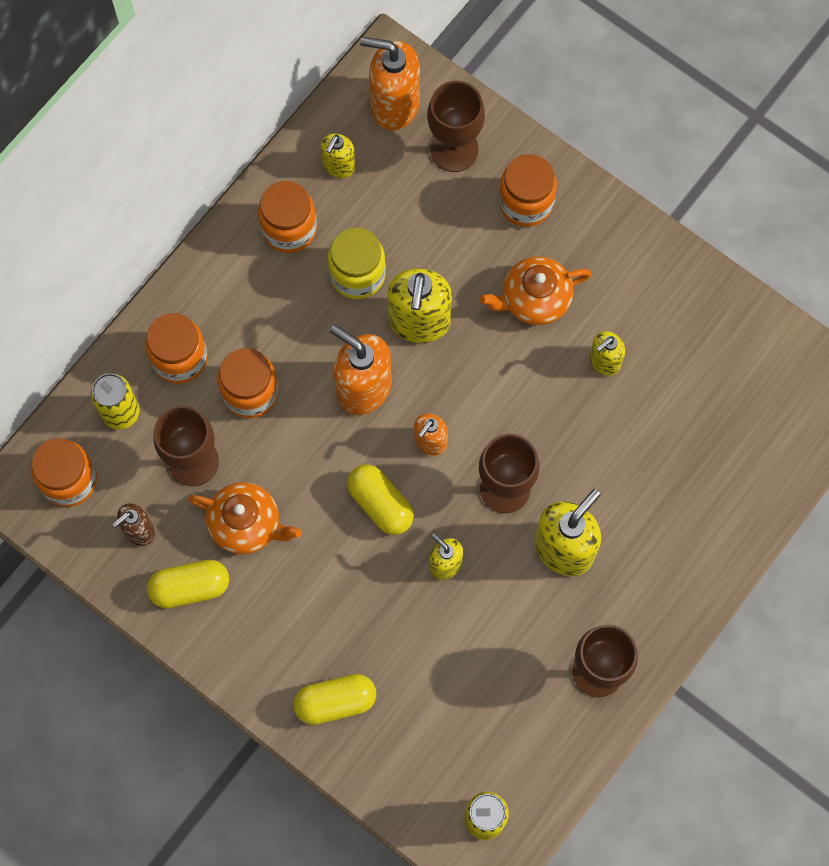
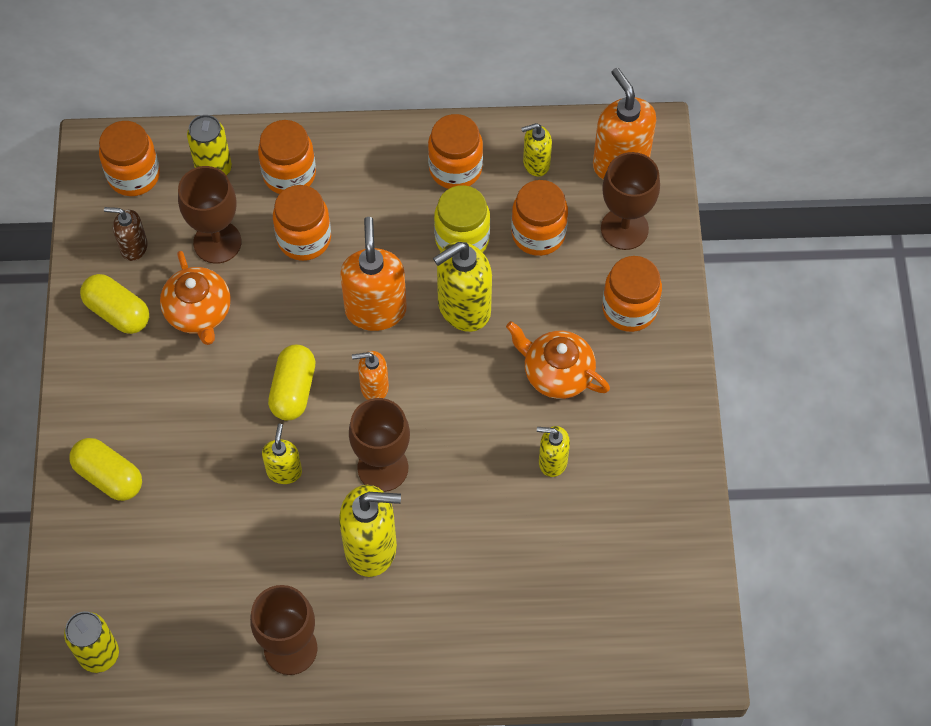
camera: 50 degrees right, 10 degrees down
(403, 215) = (538, 234): none -> orange jar

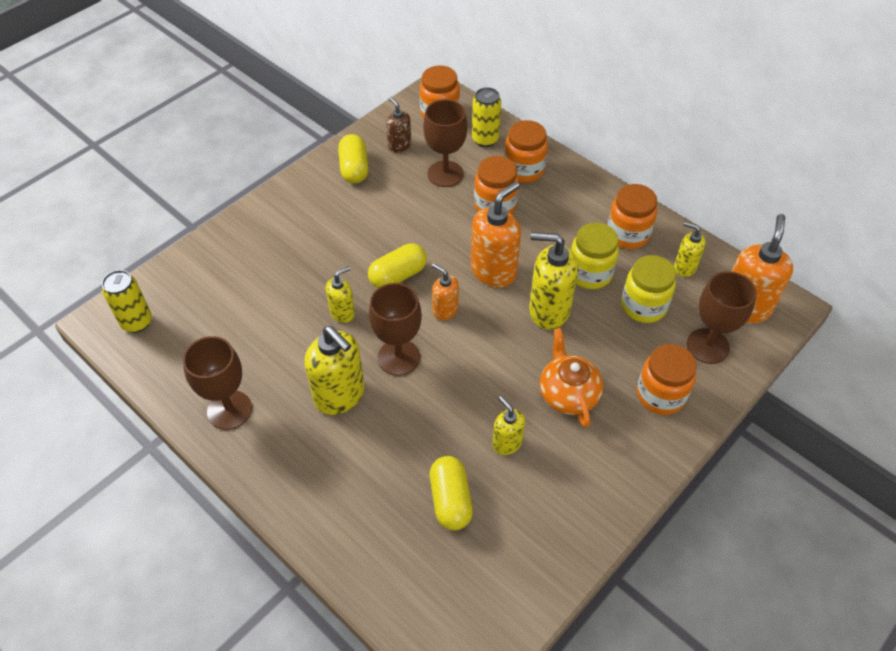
camera: 45 degrees right, 10 degrees down
(109, 476) = (252, 240): yellow capsule -> yellow capsule (450, 500)
(199, 312) = (394, 199): orange teapot -> none
(538, 234) = (643, 306): orange jar -> yellow jar

